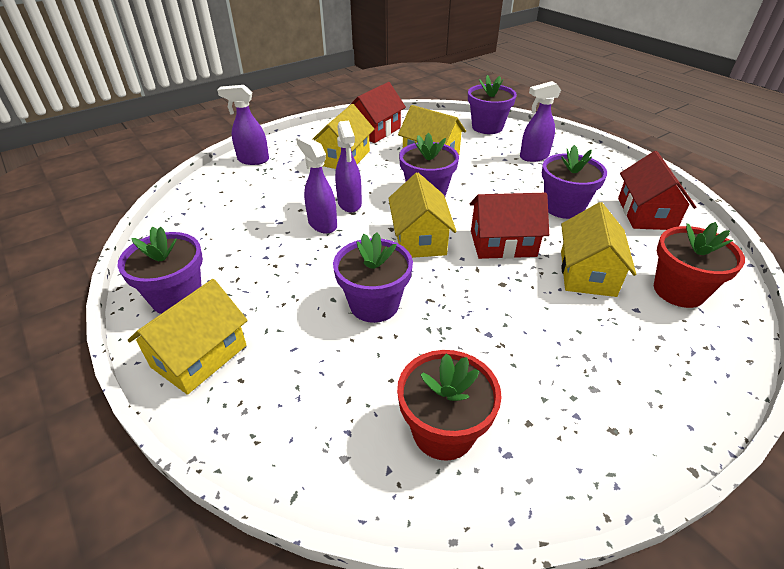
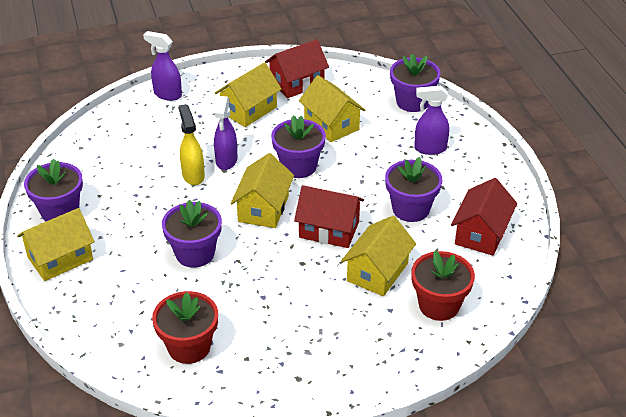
camera: 20 degrees right, 0 degrees up
(322, 224) = (193, 175): purple spray bottle -> yellow spray bottle

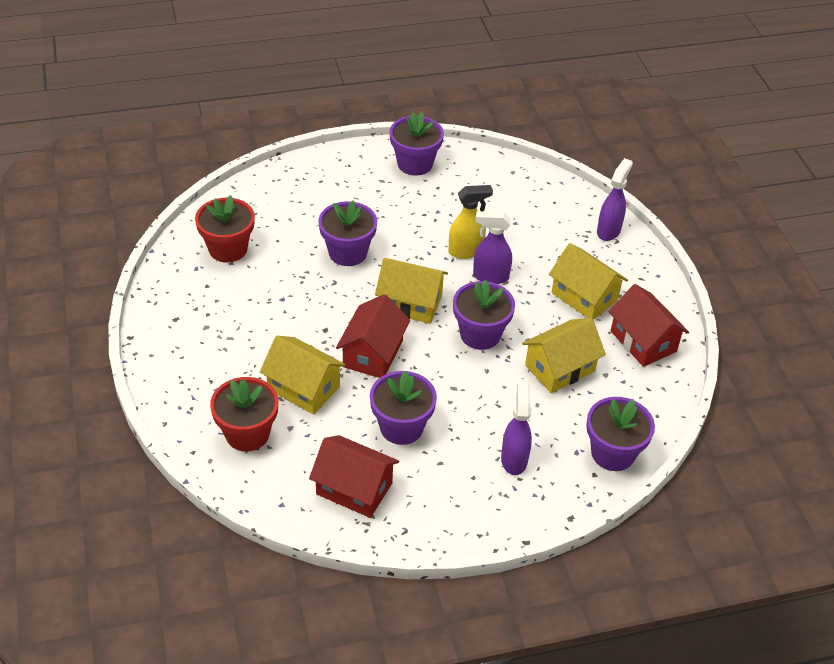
camera: 90 degrees right, 5 degrees up
(60, 258) = (351, 167): yellow house -> none

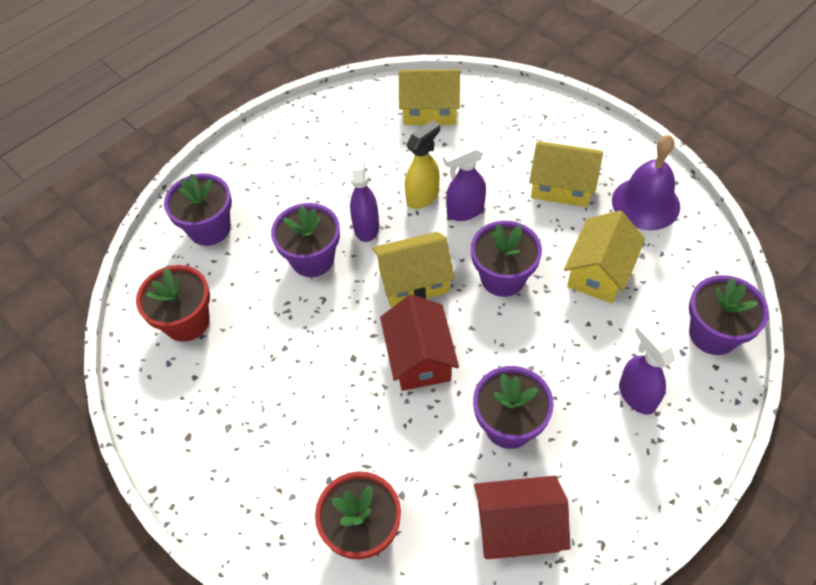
camera: 25 degrees left, 10 degrees up
(303, 388) = (381, 439): yellow house -> yellow house (430, 110)
(415, 164) = (307, 130): purple flower pot -> purple flower pot (209, 228)
(608, 231) = (530, 109): purple spray bottle -> purple spray bottle (366, 226)
(643, 341) = (645, 203): red house -> purple bell

